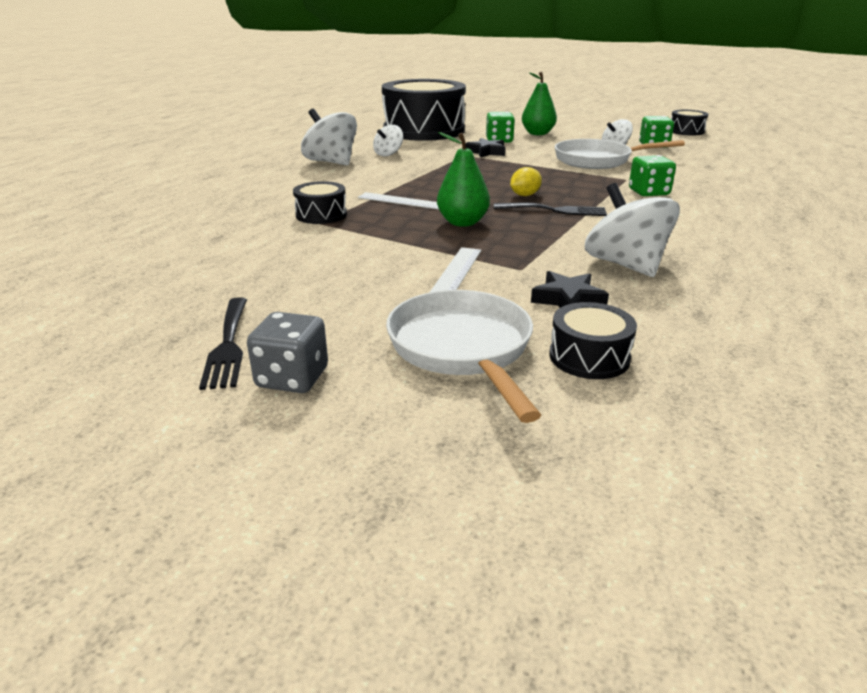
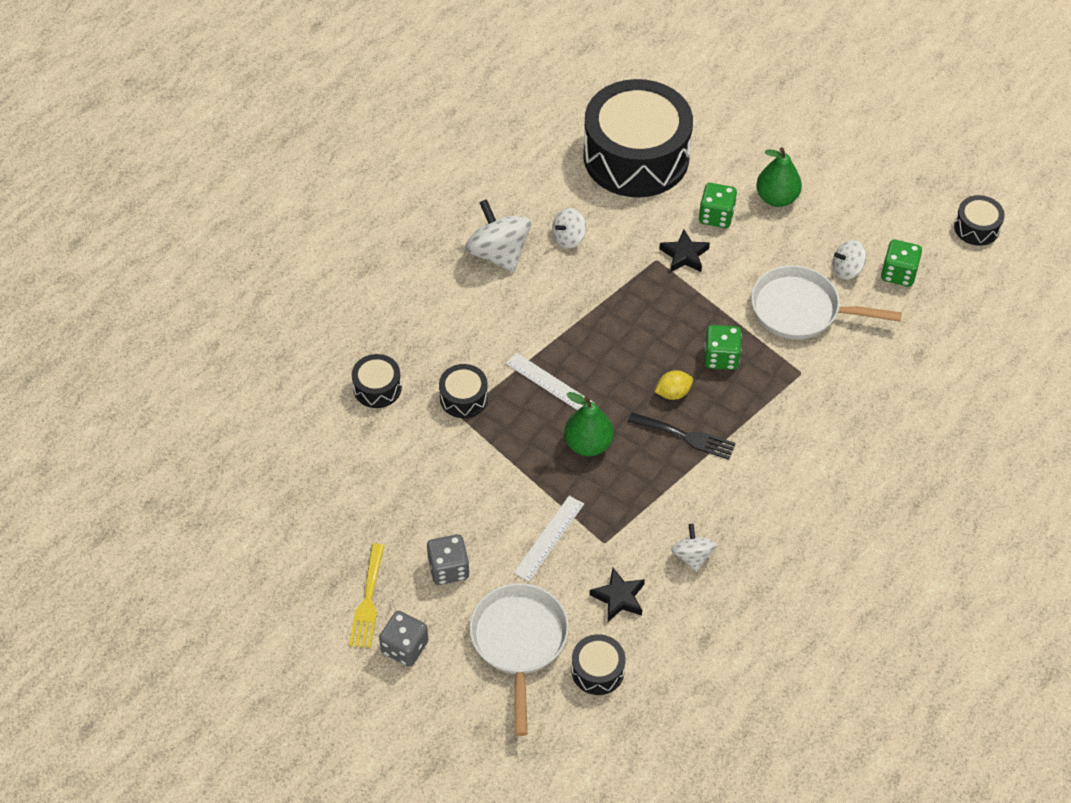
camera: 15 degrees right, 25 degrees up
(227, 219) = (377, 388): none -> black drum
(228, 345) = (368, 601): black fork -> yellow fork
(339, 307) = (448, 569): none -> grey dice
(625, 265) = (692, 556): white spinning top -> white spinning top, size x0.57
(648, 192) = (803, 414): green dice -> green dice (721, 357)

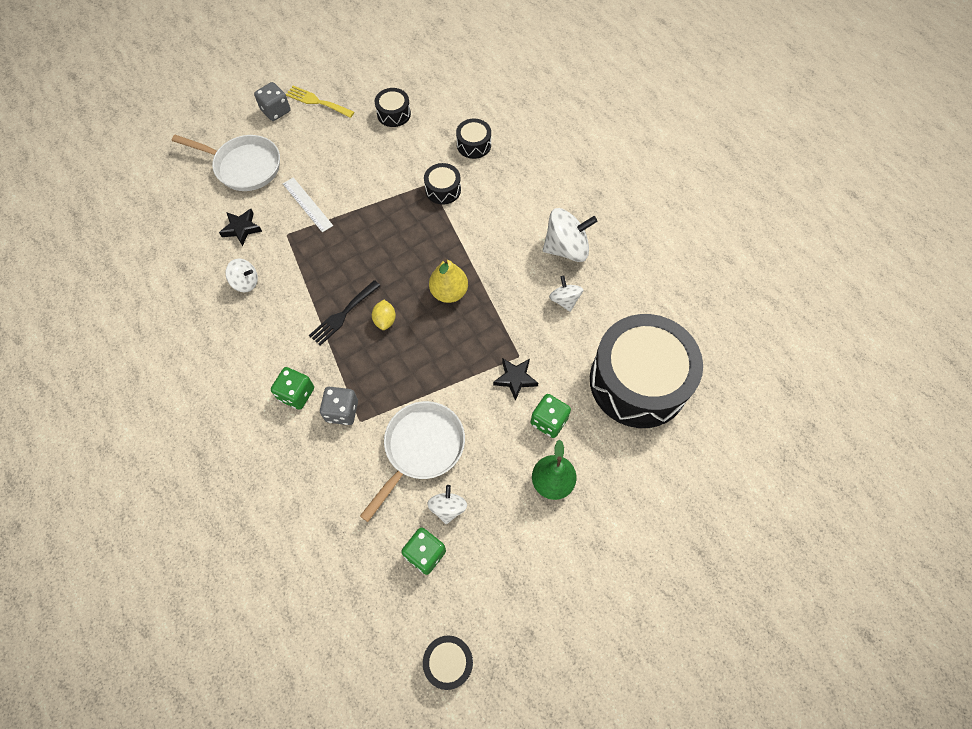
camera: 110 degrees right, 10 degrees up
(448, 569) = (316, 146): grey dice -> grey dice (342, 411)
(549, 383) = (431, 243): white ruler -> none
(588, 444) = (368, 250): green pear -> none
(597, 670) = (199, 200): black drum -> black drum (394, 114)
(608, 345) = (449, 292): none -> yellow pear
(721, 357) = (402, 367): green dice -> green dice (296, 394)

